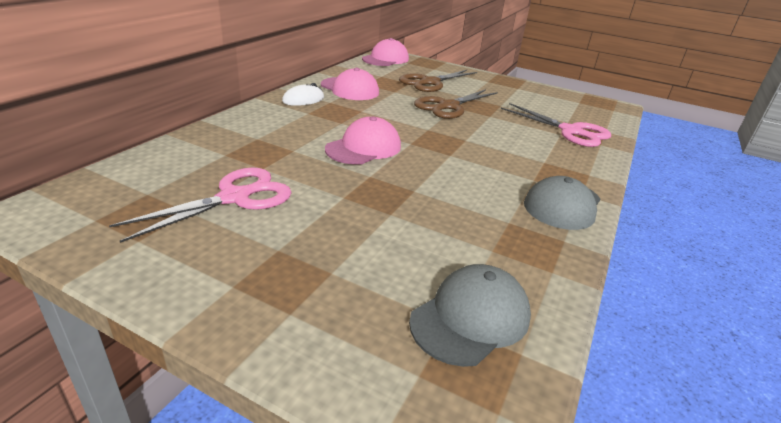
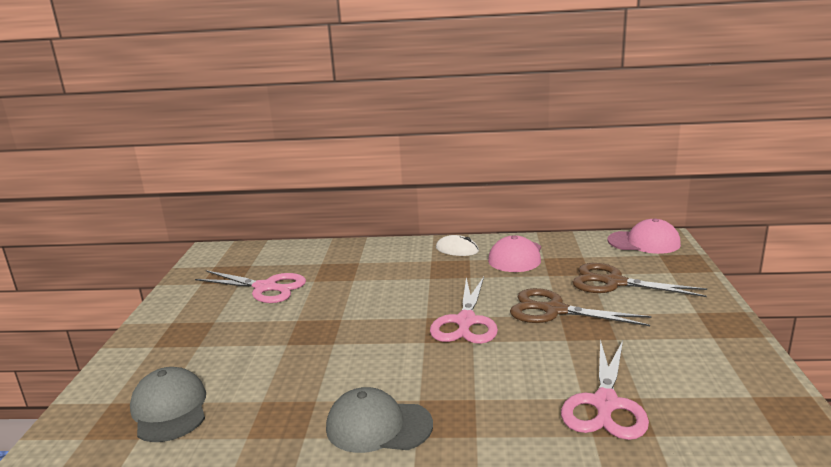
camera: 70 degrees right, 10 degrees down
(364, 148) = (390, 301): pink cap -> none
(434, 133) = (465, 321): none -> pink scissors
(470, 318) = (169, 409): grey cap -> grey cap turned 135 degrees counterclockwise

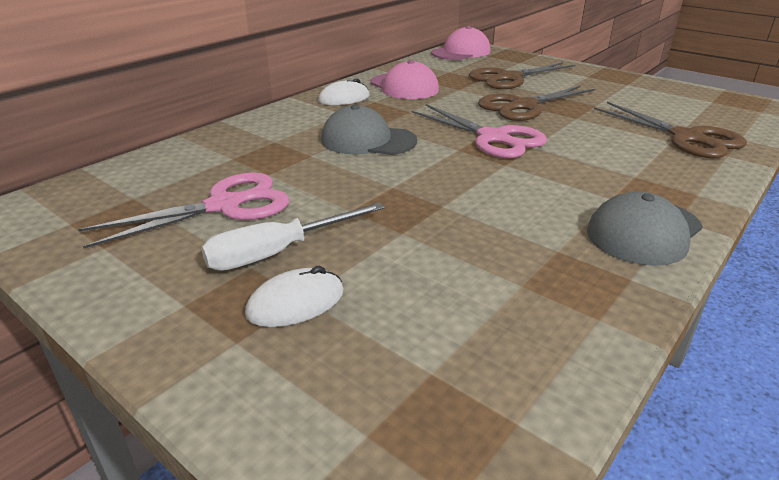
camera: 55 degrees left, 10 degrees up
(169, 409) = (462, 369): grey cap -> grey cap (368, 140)
(192, 346) = (296, 303): none -> white mouse
(233, 321) = (278, 252): none -> white screwdriver
(605, 404) = (686, 138): pink scissors -> brown scissors

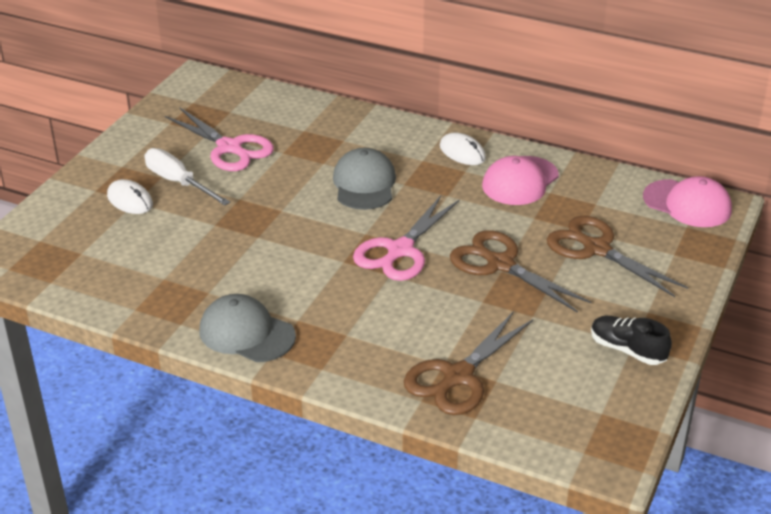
camera: 75 degrees right, 5 degrees up
(634, 86) = (627, 350): none -> black shoe

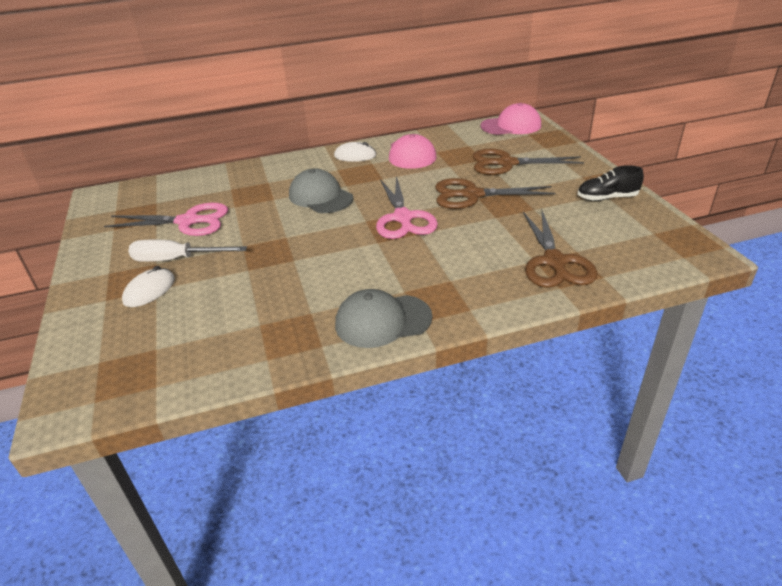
camera: 40 degrees left, 0 degrees up
(130, 200) = (149, 290): white mouse -> white mouse turned 60 degrees counterclockwise

